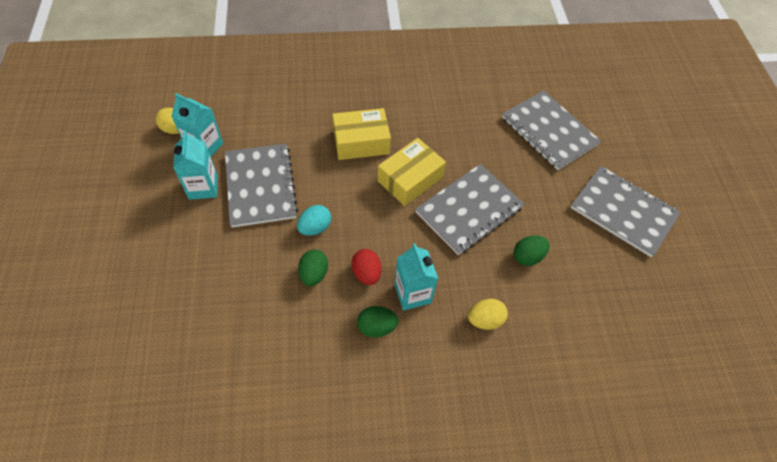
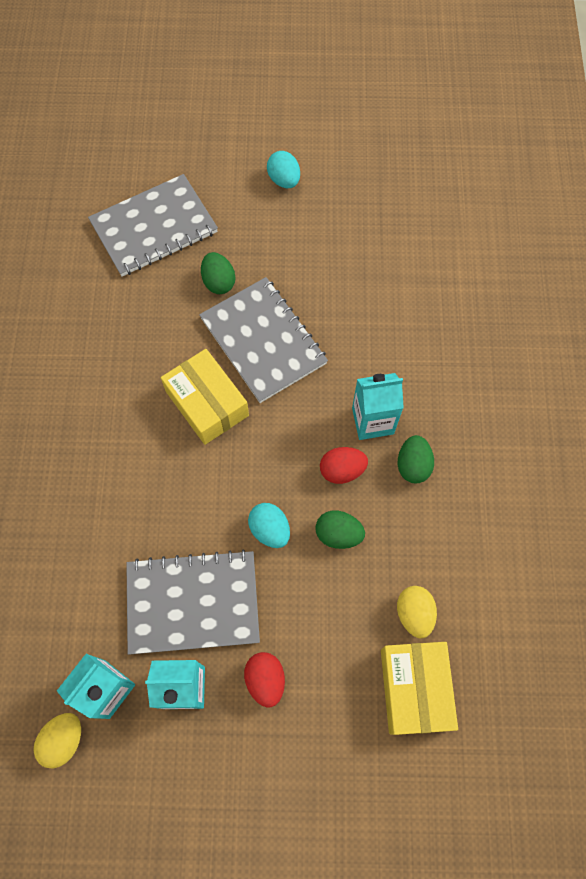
camera: 80 degrees left, 10 degrees up
(205, 234) = (265, 680): none -> red egg
(361, 142) = (134, 460): yellow box -> yellow box (414, 689)
(485, 320) = (409, 349): yellow egg -> yellow egg (414, 614)
(527, 256) = (333, 290): green egg -> green egg (219, 282)
(623, 212) = (284, 180): grey notebook -> turquoise egg

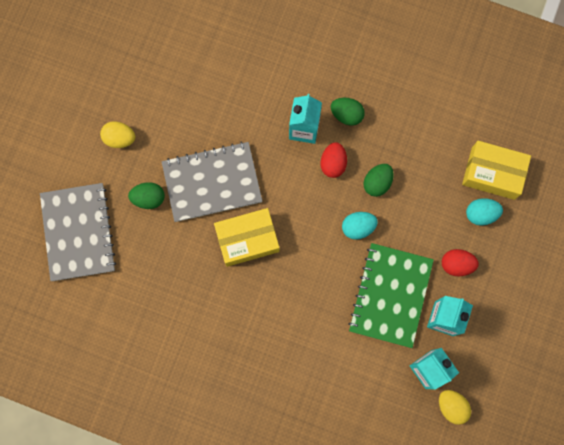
camera: 70 degrees left, 10 degrees up
(193, 603) = (390, 295): grey notebook -> green notebook
(284, 180) = (75, 117): turquoise egg -> turquoise egg (481, 214)
(414, 614) = (446, 155): yellow egg -> yellow egg (119, 138)

